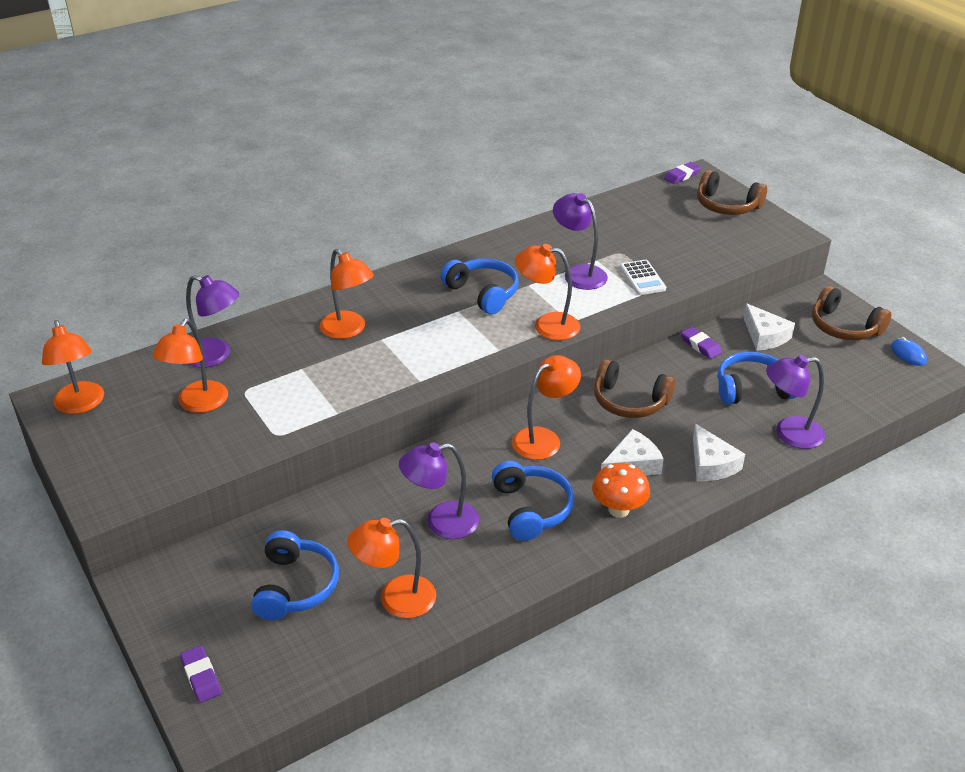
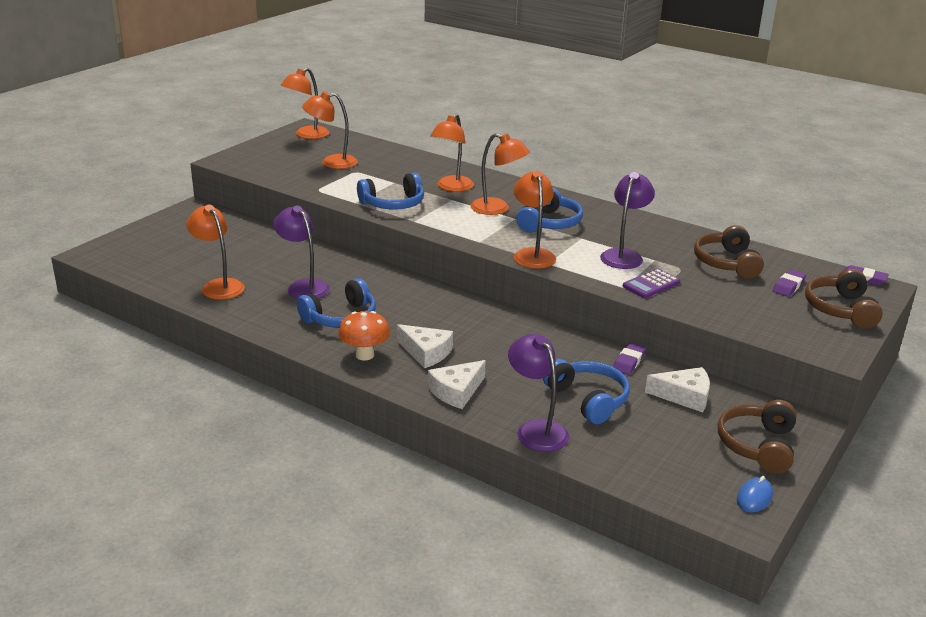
camera: 65 degrees right, 10 degrees down
(201, 677) = (127, 242): purple eraser -> purple eraser (788, 286)
(216, 356) = (384, 156): purple lamp -> none
(295, 586) = (214, 252): blue headphones -> blue headphones (393, 204)
(544, 439) = (428, 308): orange lamp -> orange lamp (497, 209)
(629, 401) = (510, 338): brown headphones -> brown headphones (726, 263)
(642, 278) = (651, 284): white calculator -> purple calculator
(764, 336) = (684, 396): white cheese -> white cheese turned 120 degrees counterclockwise

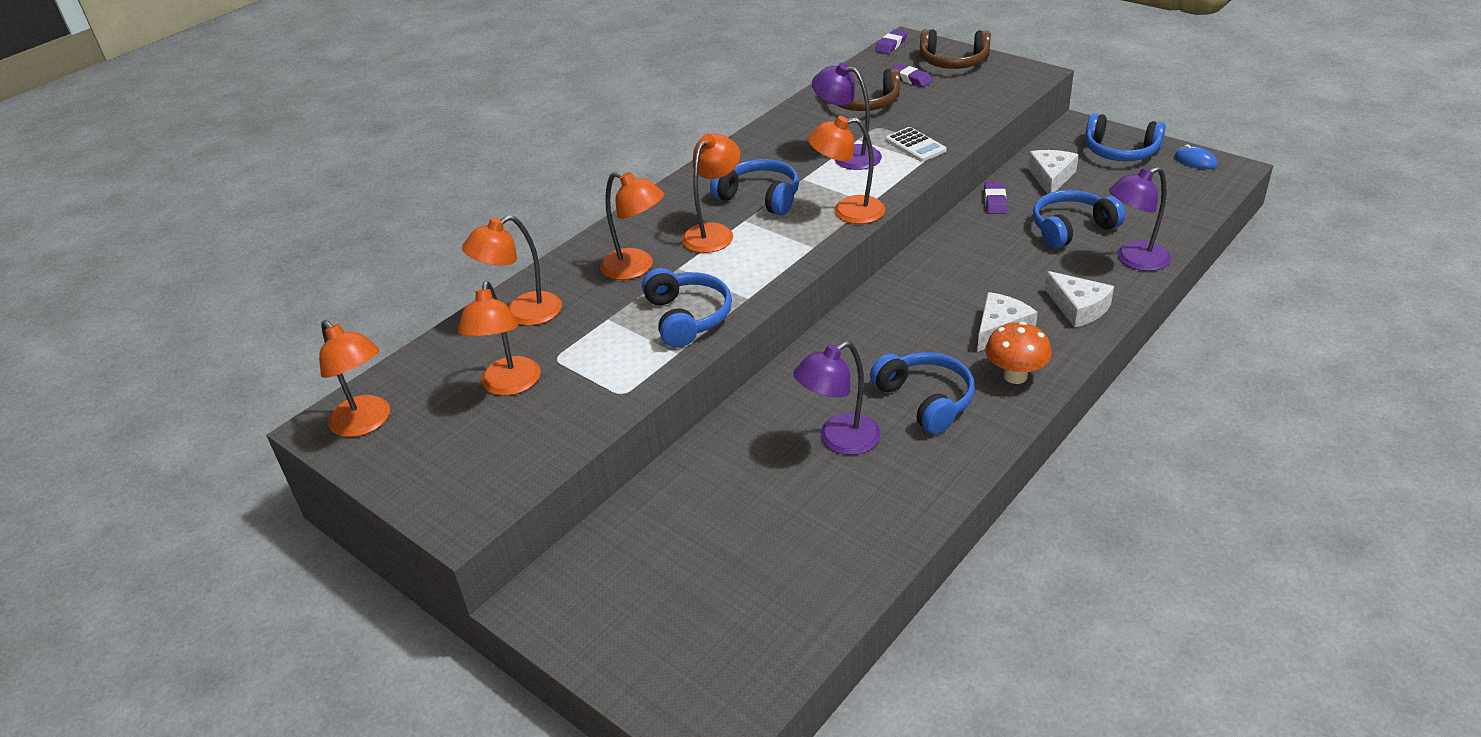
camera: 80 degrees left, 10 degrees up
(219, 286) = (838, 532): orange lamp -> orange lamp (523, 314)
(629, 361) = (995, 201): purple eraser -> purple eraser turned 60 degrees clockwise
(651, 284) = (915, 145): purple calculator -> white calculator
(757, 445) = (1120, 151): brown headphones -> blue headphones

